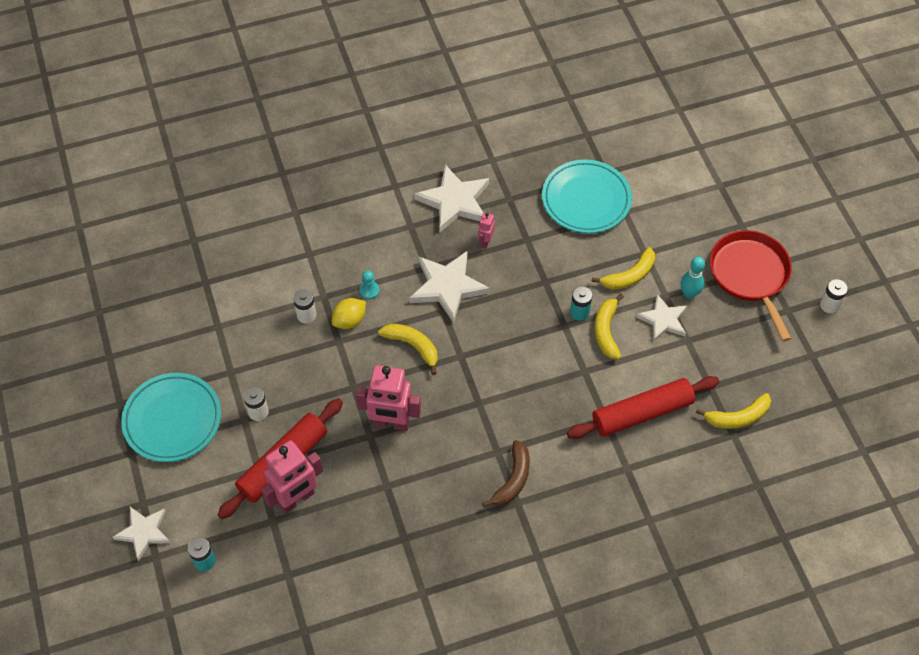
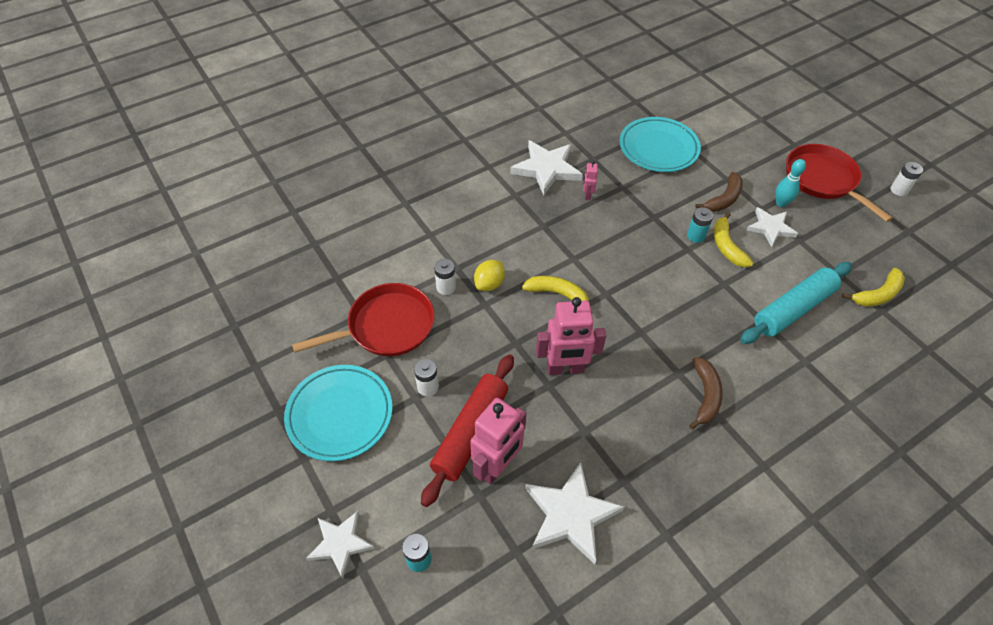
camera: 15 degrees left, 5 degrees down
(238, 343) = (387, 326): none -> red pan
(369, 290) = (498, 254): turquoise pawn -> none
(447, 287) = (569, 238): white star -> white star (570, 514)
(629, 276) = (723, 199): yellow banana -> brown banana
(642, 413) = (793, 309): red rolling pin -> turquoise rolling pin

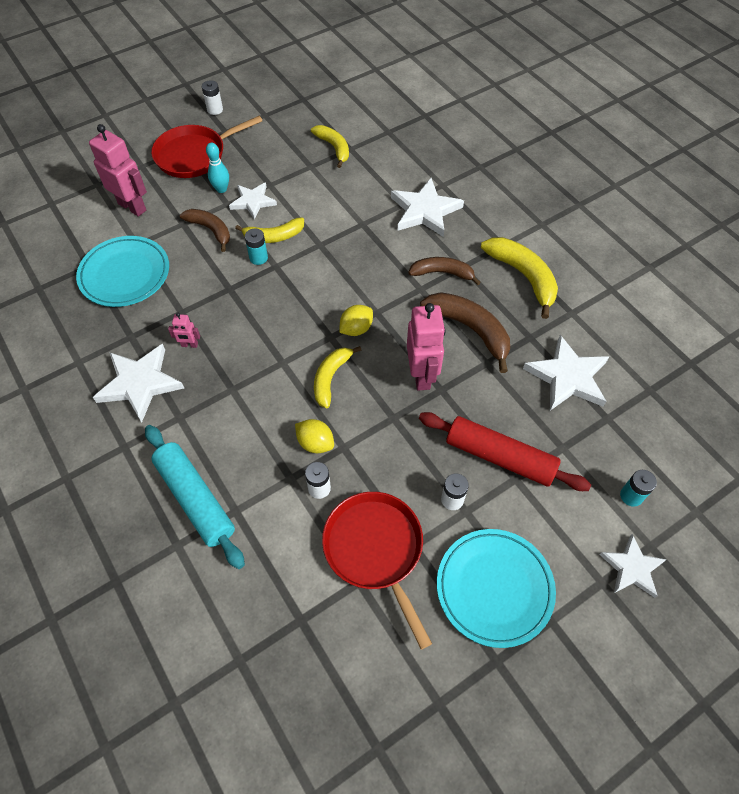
camera: 90 degrees left, 5 degrees up
(497, 466) = (532, 433): pink robot -> pink robot (132, 207)
(617, 314) = (356, 329): none -> yellow lemon
(627, 418) = (470, 330): none -> brown banana
(715, 483) = (523, 276): none -> yellow banana
(793, 309) = (349, 202): turquoise rolling pin -> turquoise rolling pin (195, 499)
(800, 383) = (425, 211): none -> white star

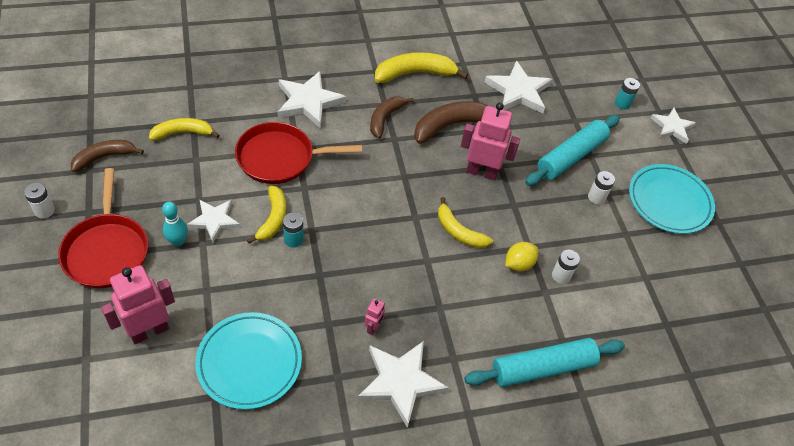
camera: 75 degrees left, 5 degrees down
(210, 230) = (231, 268): brown banana -> brown banana (104, 157)
(356, 329) = (415, 196): yellow lemon -> none
(375, 549) = (623, 258): red pan -> red pan (279, 158)
(500, 457) = (571, 156): red rolling pin -> turquoise rolling pin

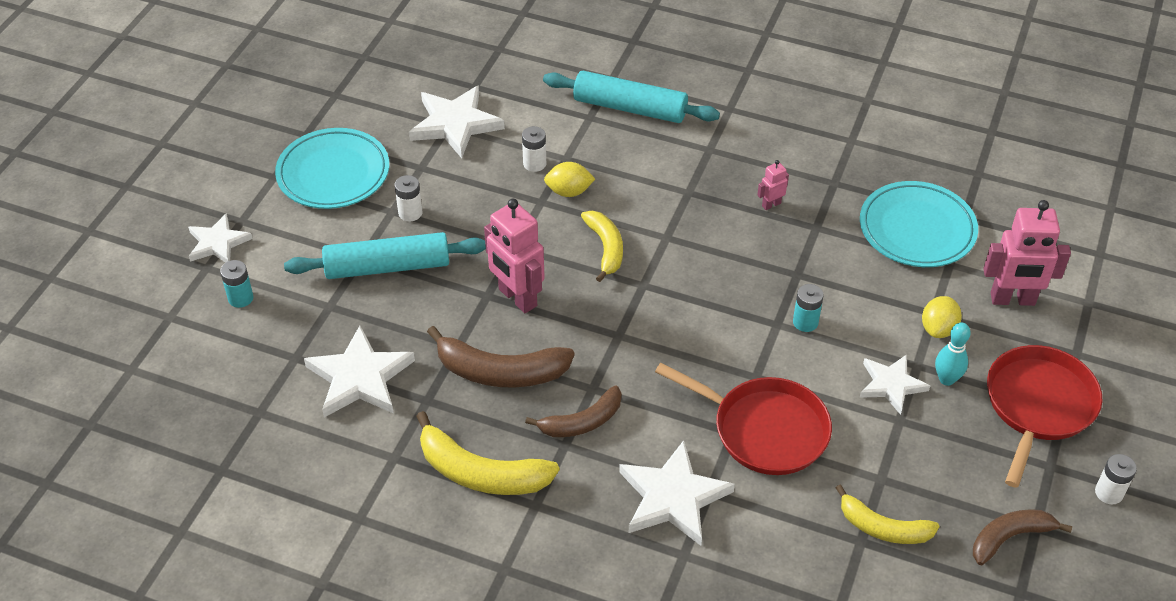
camera: 140 degrees left, 5 degrees down
(104, 157) = (1010, 538): brown banana -> brown banana turned 150 degrees clockwise
(198, 278) = (938, 329): none -> yellow lemon
(273, 218) = (817, 356): yellow banana -> none
(400, 382) = (775, 154): white star -> white star (455, 124)

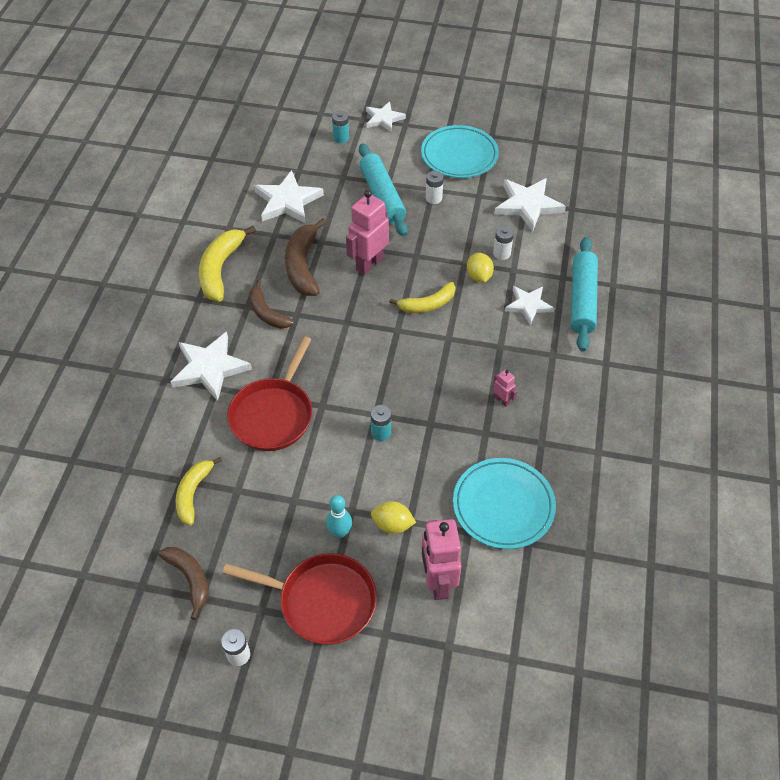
camera: 80 degrees right, 5 degrees up
(891, 385) = (328, 493): white star -> white star (528, 305)

